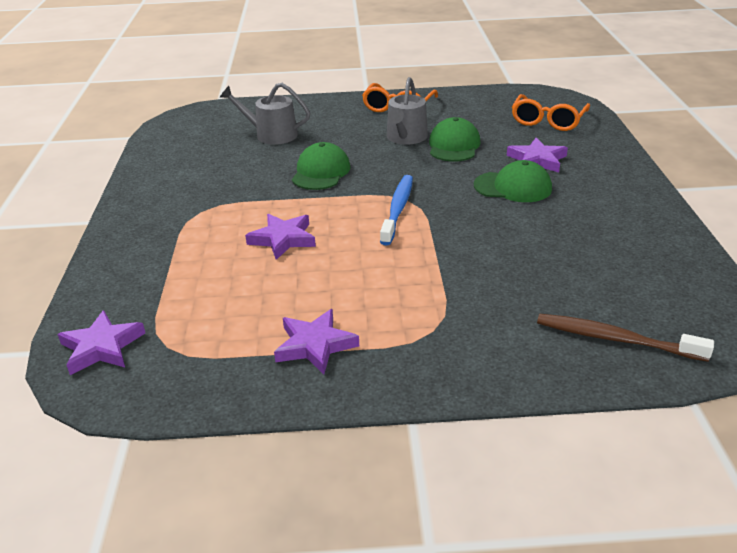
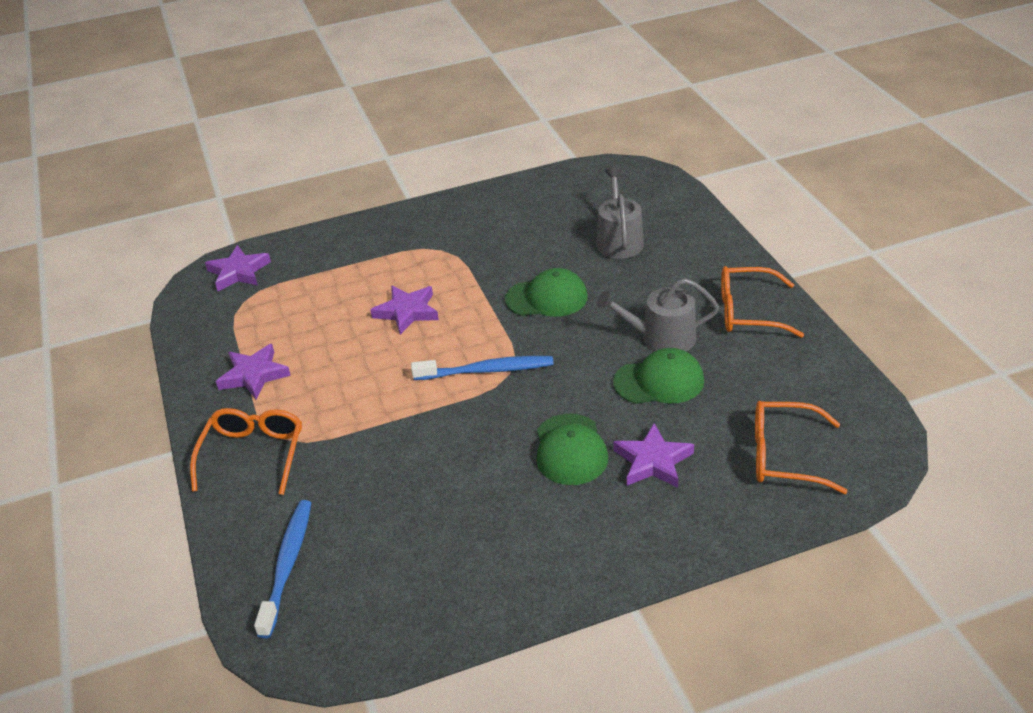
camera: 75 degrees right, 5 degrees up
(448, 353) = (253, 454): none -> orange glasses
(615, 339) = (287, 565): brown toothbrush -> blue toothbrush

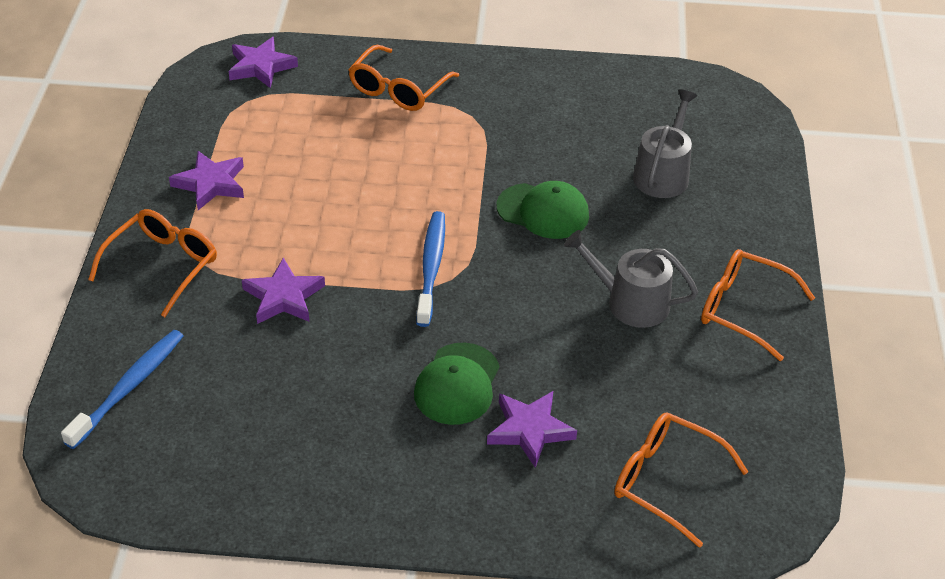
camera: 20 degrees right, 5 degrees up
(367, 251) = (398, 89): none -> orange glasses
(407, 312) = (394, 173): purple star -> purple star (283, 297)
(487, 370) = (431, 267): blue toothbrush -> blue toothbrush turned 105 degrees counterclockwise
(659, 381) = (595, 349): green cap -> none

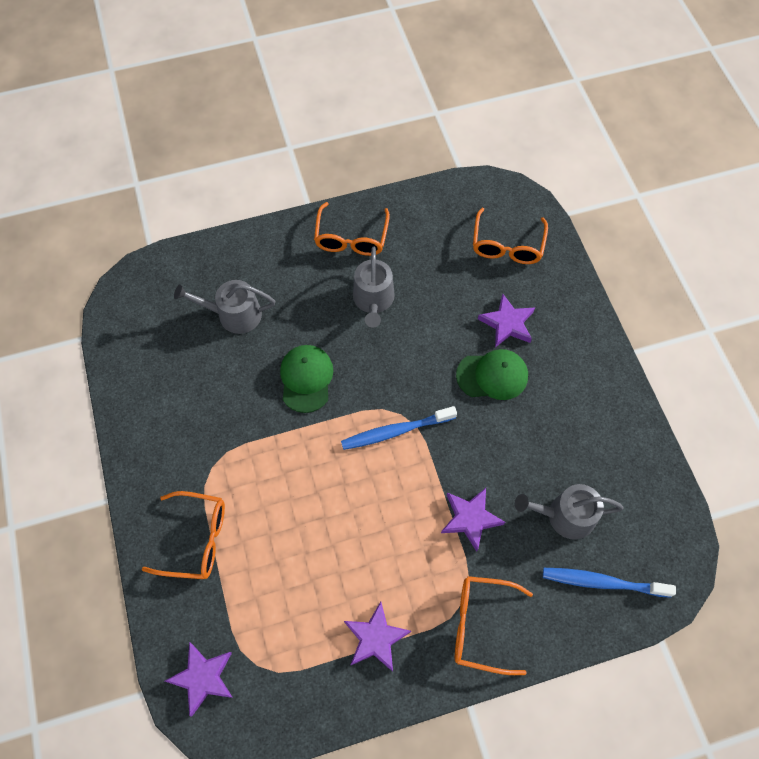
camera: 110 degrees left, 20 degrees up
(229, 384) = (564, 516): none -> grey watering can

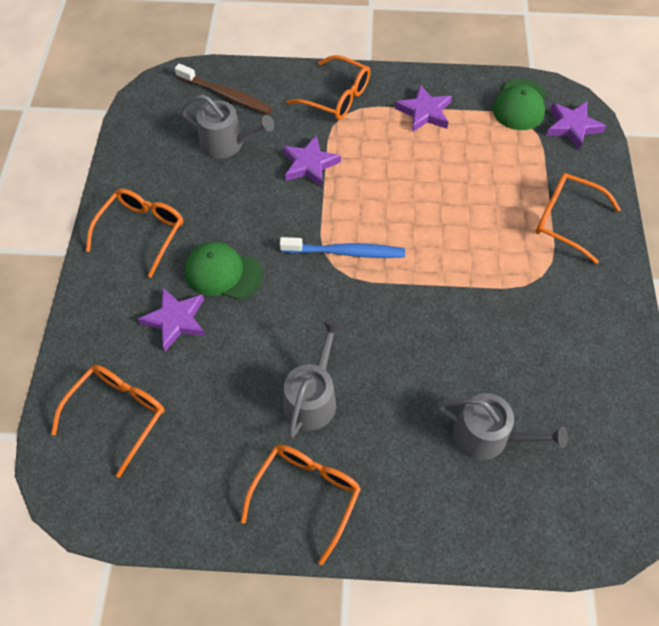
camera: 160 degrees left, 5 degrees down
(306, 379) = (421, 332): green cap -> green cap (520, 105)
(584, 390) = (142, 231): none -> orange glasses
(602, 582) = (226, 95): blue toothbrush -> brown toothbrush

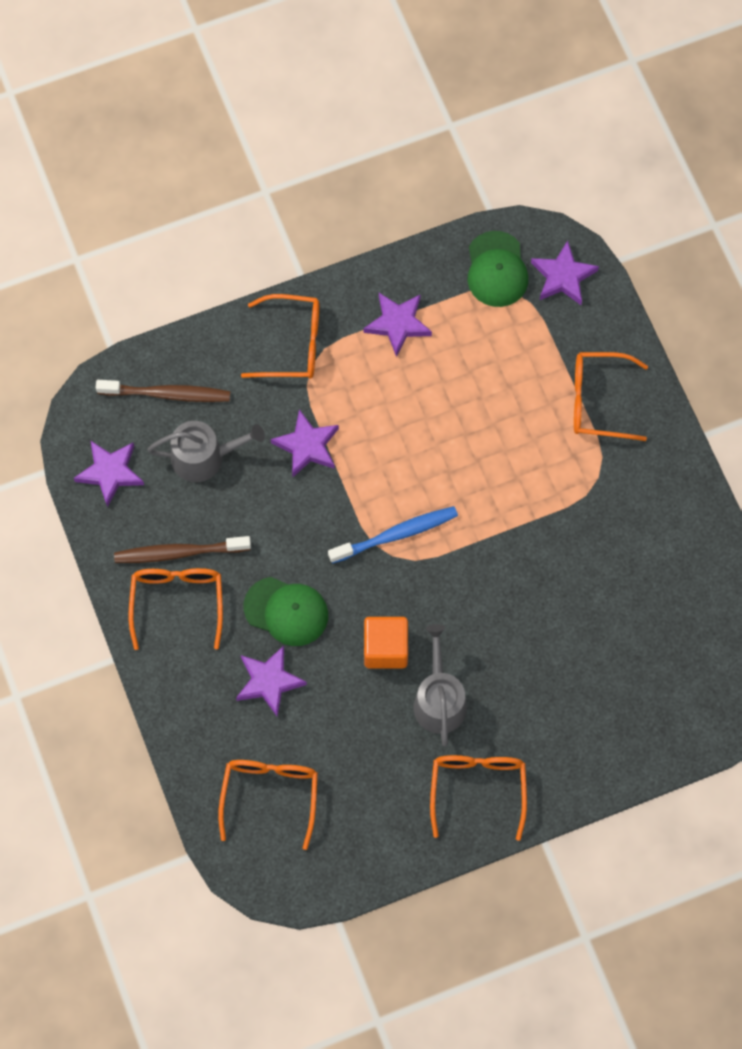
camera: 25 degrees left, 10 degrees up
(152, 128) = (110, 473): none -> purple star
(166, 198) = (179, 552): none -> brown toothbrush
(223, 273) = (286, 611): green cap -> green cap turned 150 degrees counterclockwise
(288, 335) = (385, 648): none -> orange cube
(488, 436) = (611, 665): grey watering can -> none

